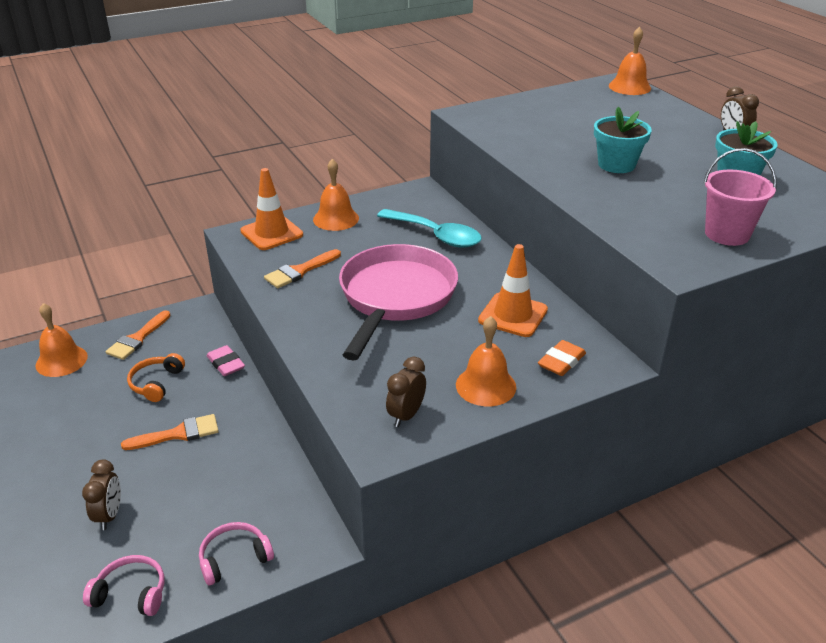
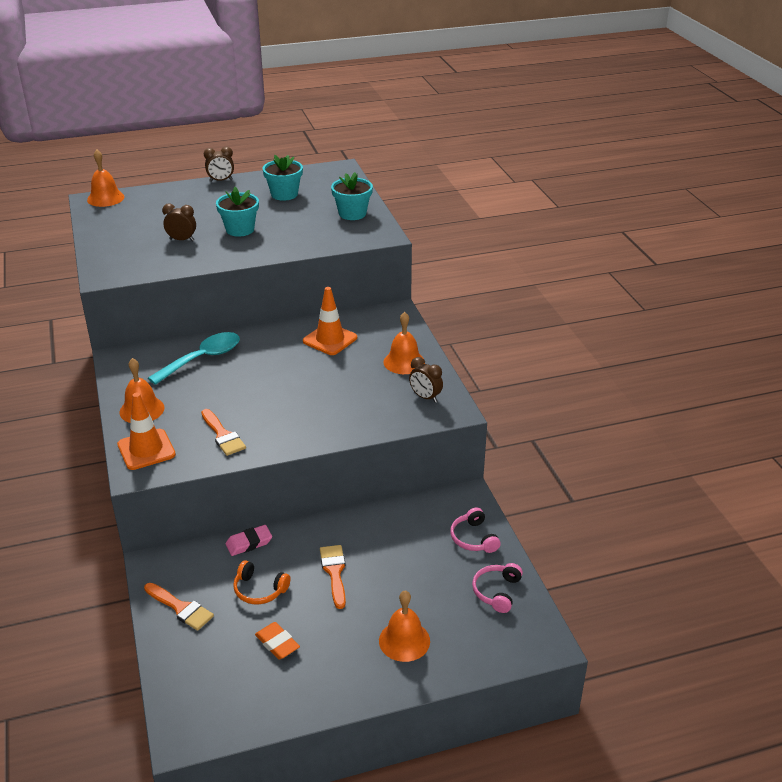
camera: 80 degrees left, 0 degrees up
(61, 360) = (193, 667): orange bell -> orange bell (404, 640)
(109, 515) = (419, 610): brown clock -> brown clock (182, 240)
(395, 297) = (285, 388): pink pan -> none
(561, 362) = (388, 329): orange eraser -> orange eraser (277, 643)
(727, 234) = (352, 214): pink bucket -> turquoise flower pot

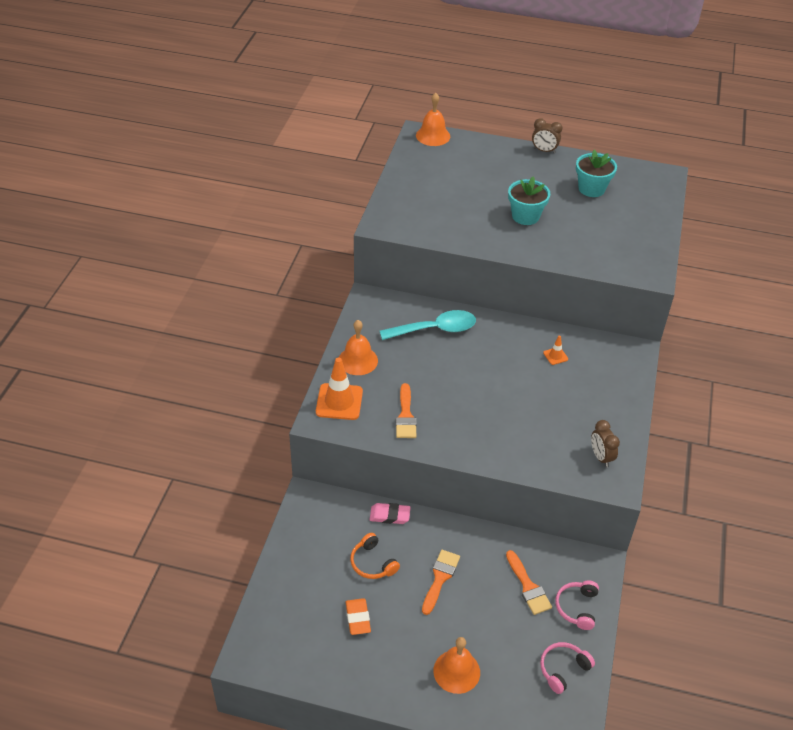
camera: 30 degrees right, 10 degrees up
(181, 608) = (306, 548): orange brush -> orange brush (528, 587)
(182, 240) = (468, 209): brown clock -> none
(330, 339) = (555, 356): orange traffic cone -> orange traffic cone, size x0.48
(352, 214) = (640, 236): turquoise flower pot -> none
(404, 362) = (606, 410): orange bell -> none

